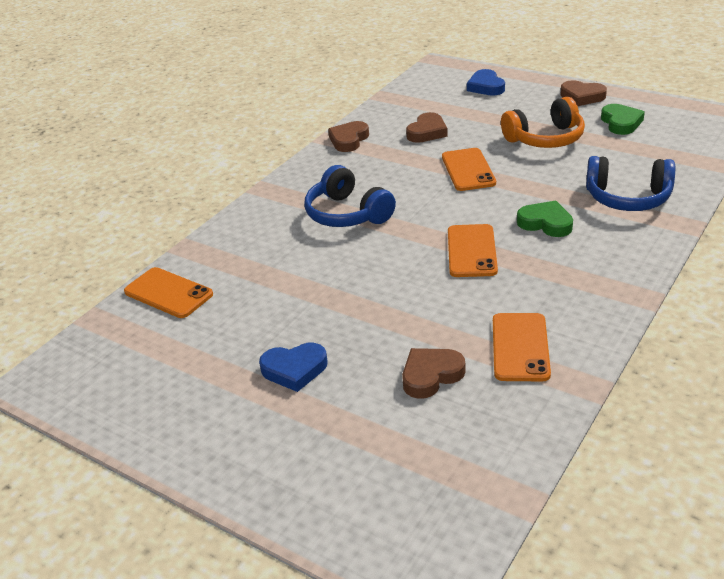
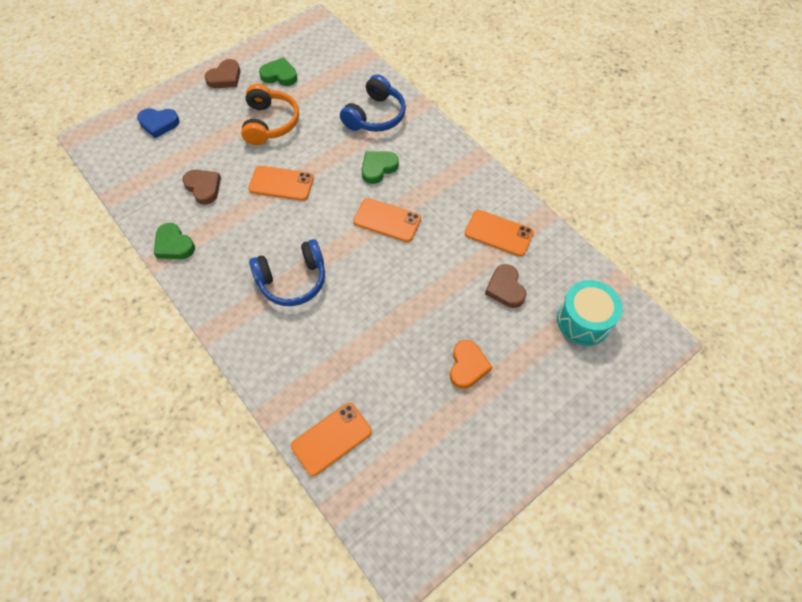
camera: 75 degrees left, 25 degrees up
(294, 369) = (467, 366): blue heart -> orange heart
(349, 140) = (174, 245): brown heart -> green heart
(421, 470) = (583, 321): none -> turquoise drum

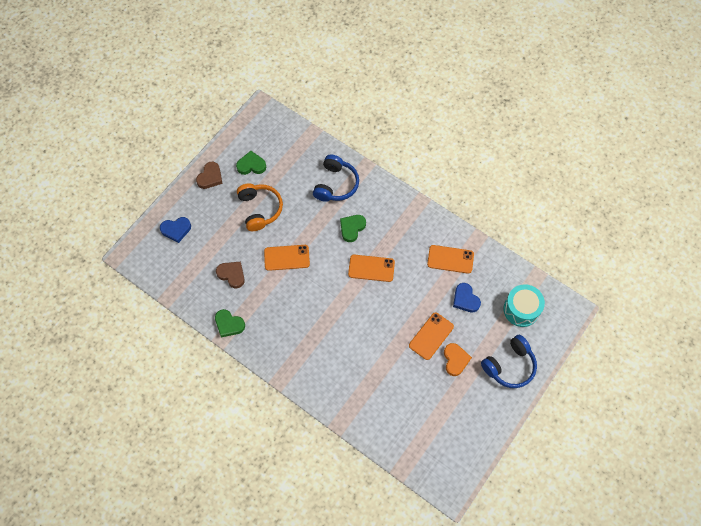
camera: 15 degrees left, 5 degrees up
(292, 280) = (321, 329): blue headphones -> blue headphones (509, 365)
(331, 438) = (384, 429): orange phone -> orange phone (431, 336)
(505, 288) = (465, 299): brown heart -> blue heart

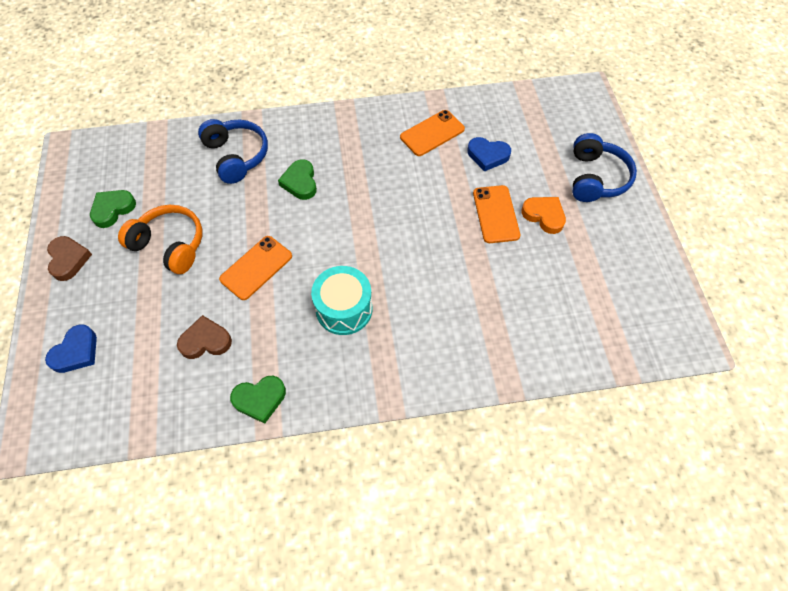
camera: 45 degrees left, 5 degrees down
(371, 268) = (363, 202): orange phone -> none
(521, 309) = (546, 123): turquoise drum -> turquoise drum (344, 309)

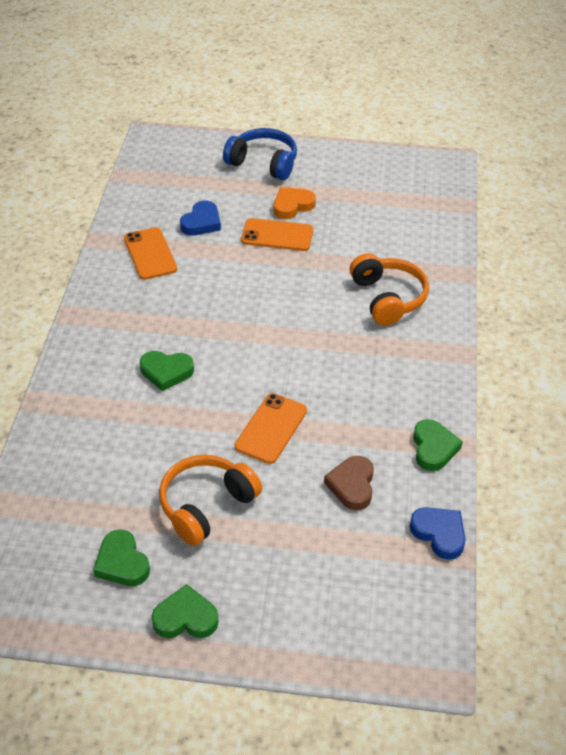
camera: 75 degrees left, 15 degrees down
(68, 259) = (185, 618): brown heart -> green heart
(76, 352) = (329, 614): blue heart -> blue heart (439, 534)
(236, 156) = (95, 424): blue headphones -> none
(256, 267) = (271, 428): orange phone -> orange phone turned 60 degrees clockwise
(344, 309) = (349, 366): turquoise drum -> none
(445, 323) = (387, 298): none -> orange headphones

